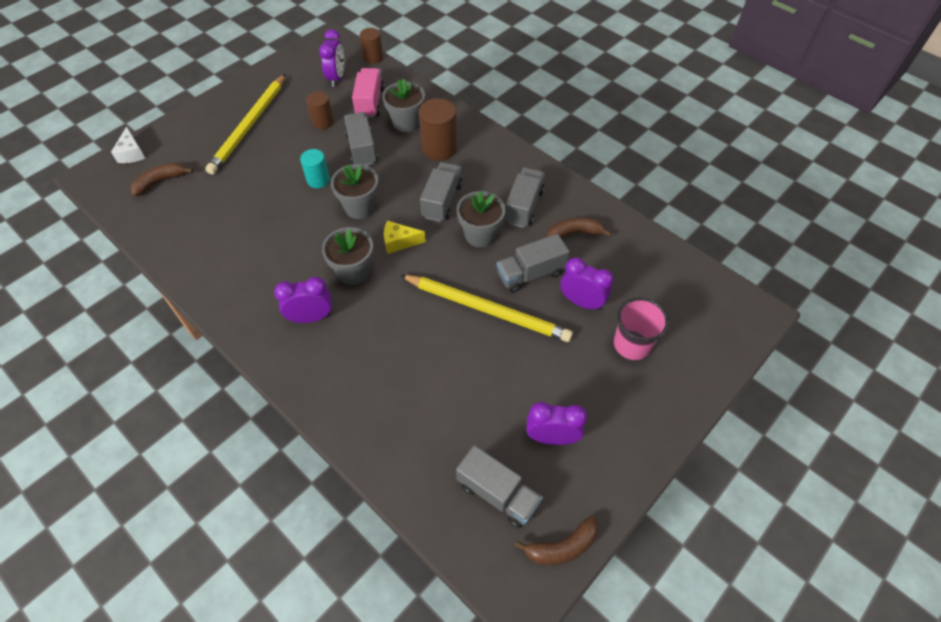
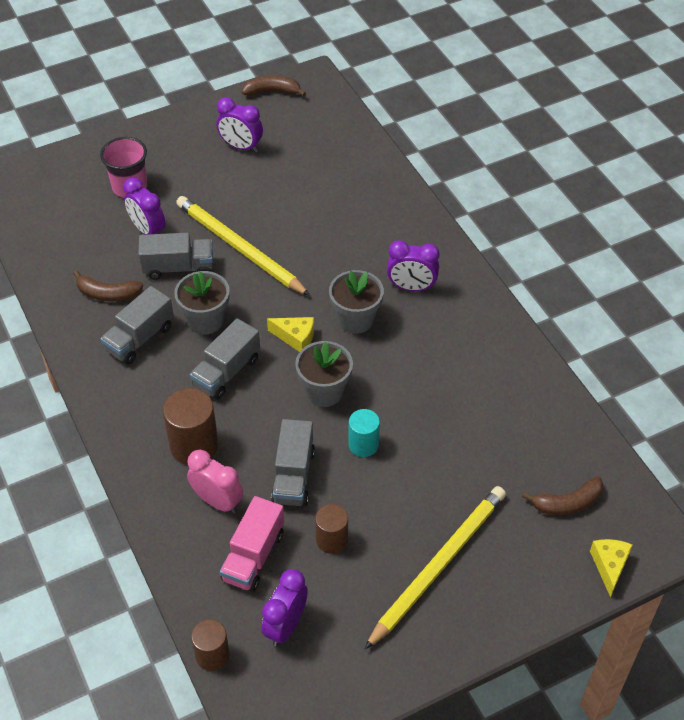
camera: 160 degrees left, 5 degrees down
(132, 153) = (609, 566): white cheese -> yellow cheese
(406, 123) = (217, 501): grey flower pot -> pink clock
(497, 493) = (301, 127): grey truck -> none

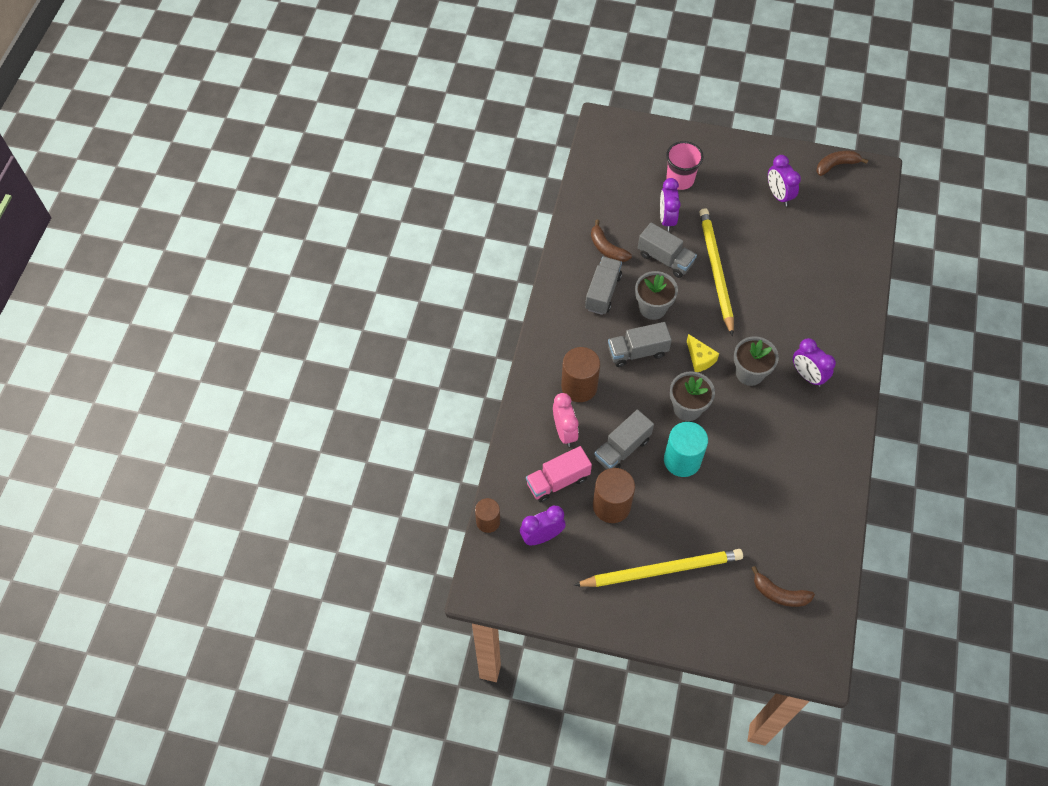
camera: 40 degrees right, 10 degrees up
(140, 338) = (602, 292): grey truck -> grey truck turned 120 degrees clockwise
(272, 91) = (836, 165): brown banana -> brown banana turned 60 degrees counterclockwise
(332, 540) = (611, 505): brown cylinder -> brown cylinder, size x1.59
(363, 444) = (682, 460): turquoise cylinder -> turquoise cylinder, size x1.59
(609, 566) = (769, 653): yellow cheese -> none

